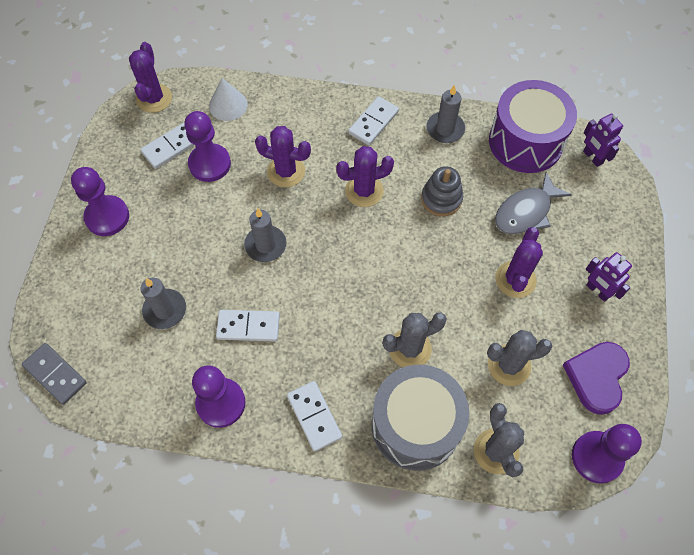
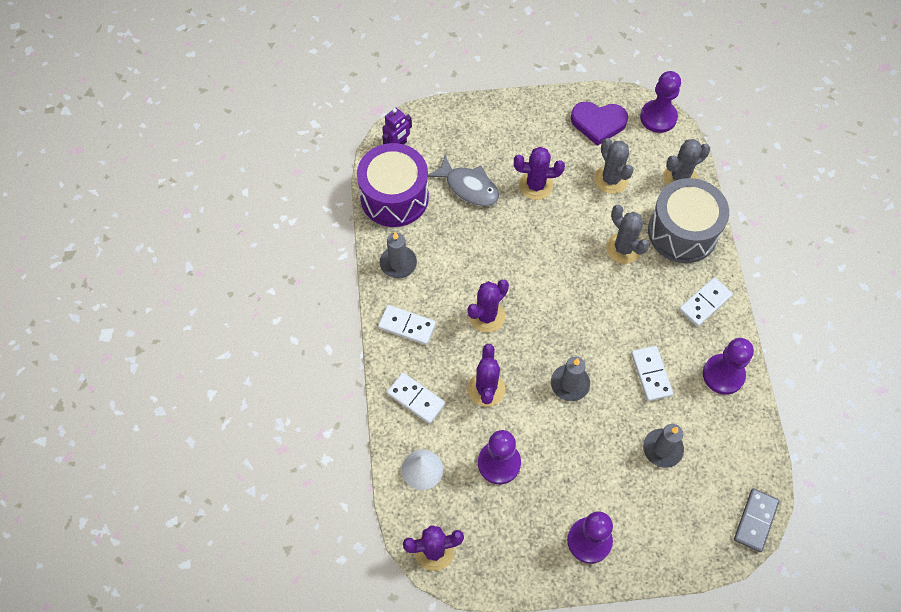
camera: 105 degrees left, 0 degrees up
(171, 147) = (490, 509): white domino -> white domino (416, 399)
(364, 191) = (486, 316): purple cactus -> purple cactus turned 75 degrees clockwise
(441, 199) = (475, 252): grey stacking toy -> none
(597, 291) = (526, 130): purple robot -> none

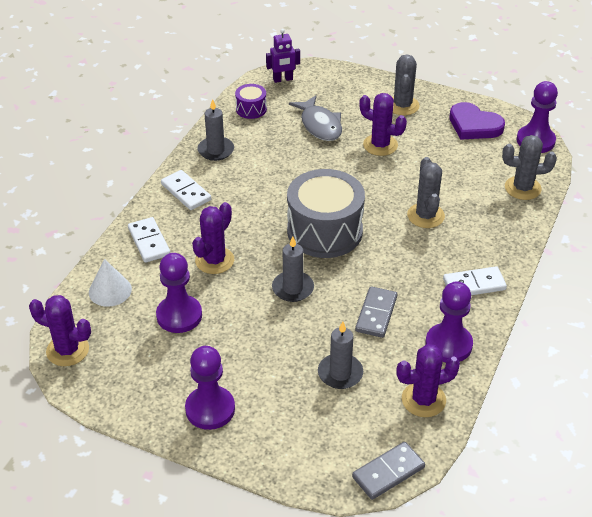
camera: 30 degrees right, 20 degrees down
(394, 197) = (251, 109): purple drum -> purple drum, size x0.46
(486, 316) = (259, 212): purple cactus -> purple cactus (423, 400)
(611, 179) = (454, 165): grey cactus -> grey cactus (402, 105)
(651, 374) = (376, 314): white domino -> grey domino
(682, 232) = (493, 226): grey drum -> grey drum (324, 231)

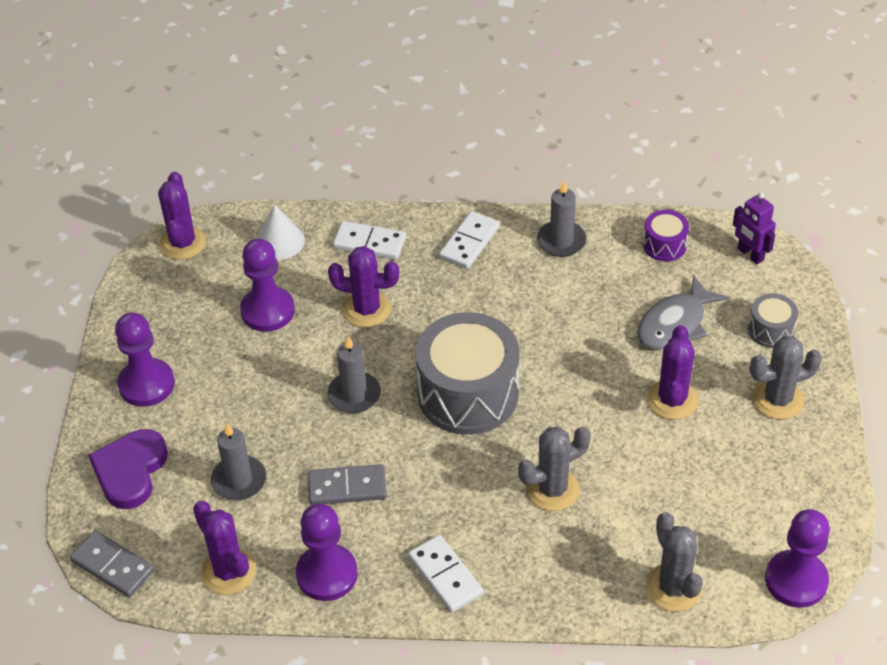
camera: 70 degrees right, 5 degrees up
(149, 242) = (369, 243): white domino -> white domino turned 60 degrees clockwise
(348, 91) = (770, 330): none -> grey drum
(474, 125) = (785, 495): purple heart -> purple heart (130, 471)

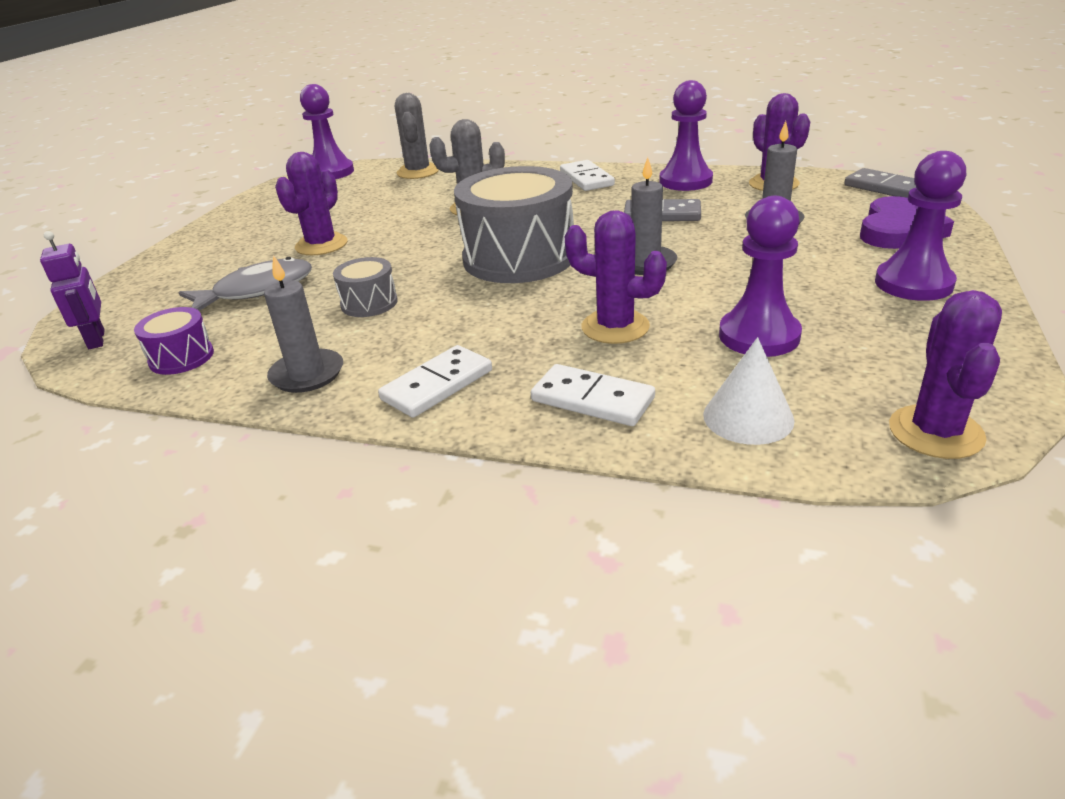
camera: 165 degrees left, 15 degrees down
(770, 330) = (169, 280): grey drum -> grey drum (369, 303)
(777, 399) = (229, 241): grey cactus -> none

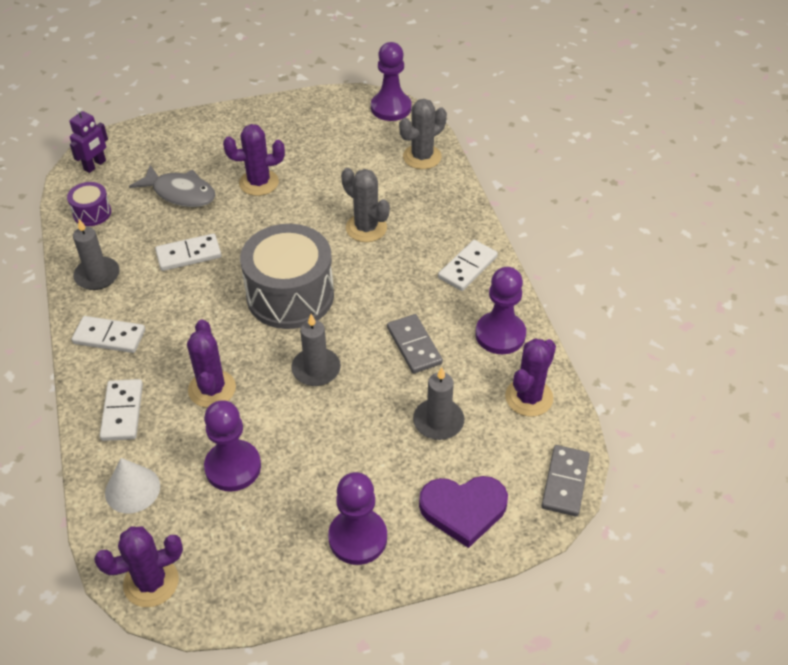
camera: 55 degrees right, 15 degrees up
(369, 303) = (189, 255): grey drum -> white domino

